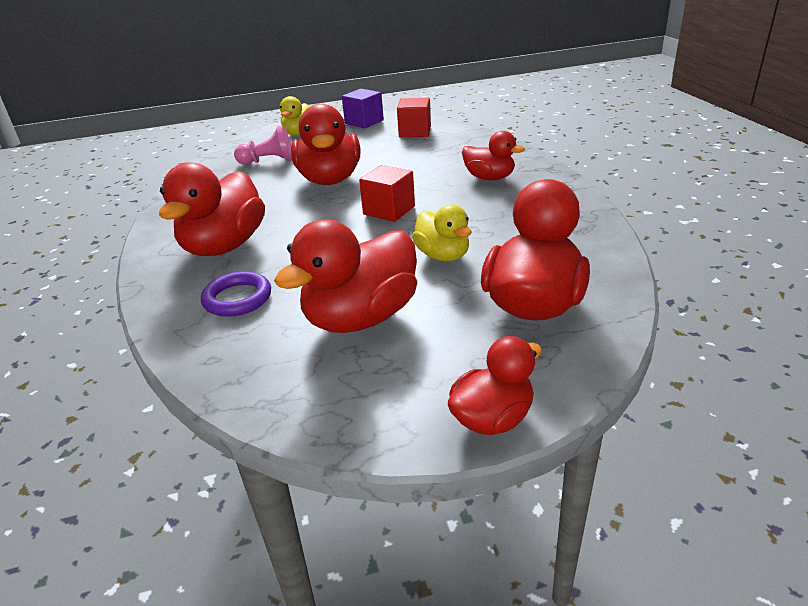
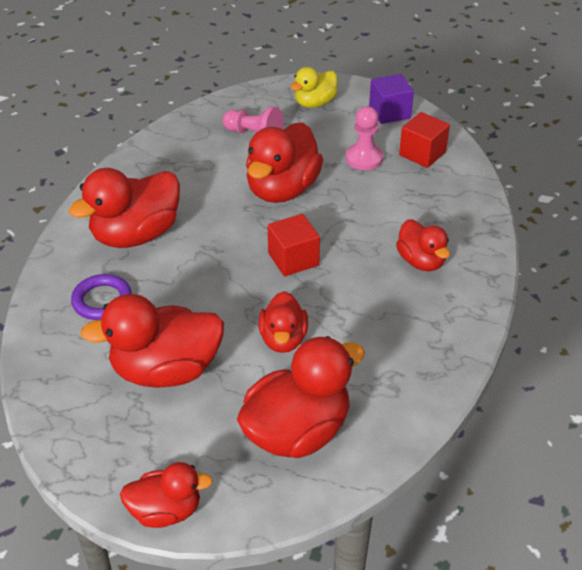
camera: 30 degrees right, 10 degrees up
(375, 146) = (364, 158): none -> pink pawn
(443, 256) = (283, 339): yellow duck -> red duck

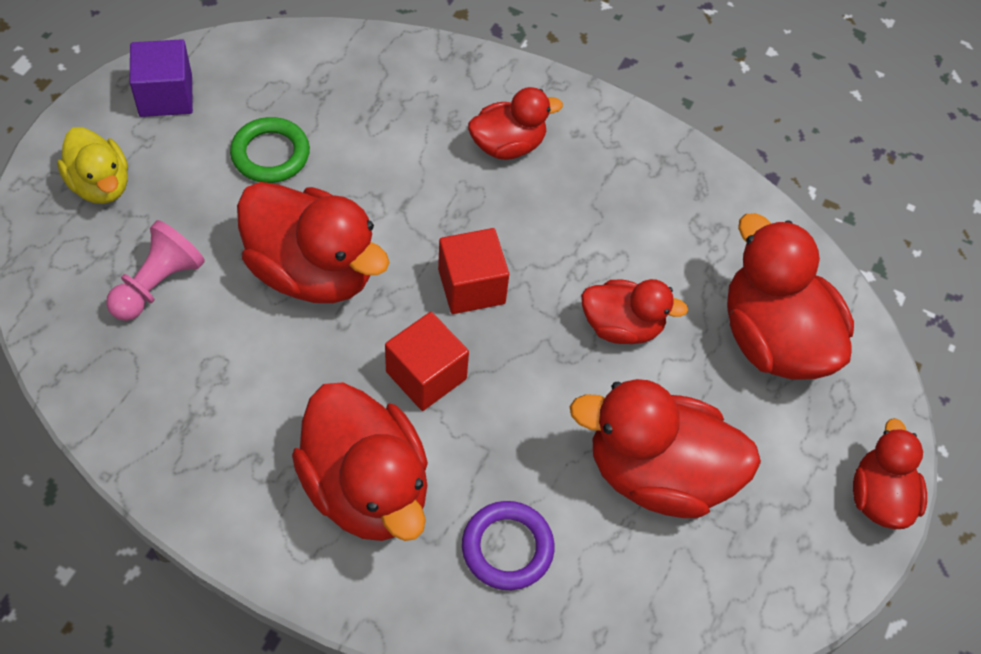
camera: 85 degrees left, 15 degrees up
(166, 370) = (658, 474): red duck -> red duck turned 105 degrees clockwise
(364, 158) = (270, 154): pink pawn -> green ring
(422, 153) = (282, 84): red cube -> red cube (426, 375)

